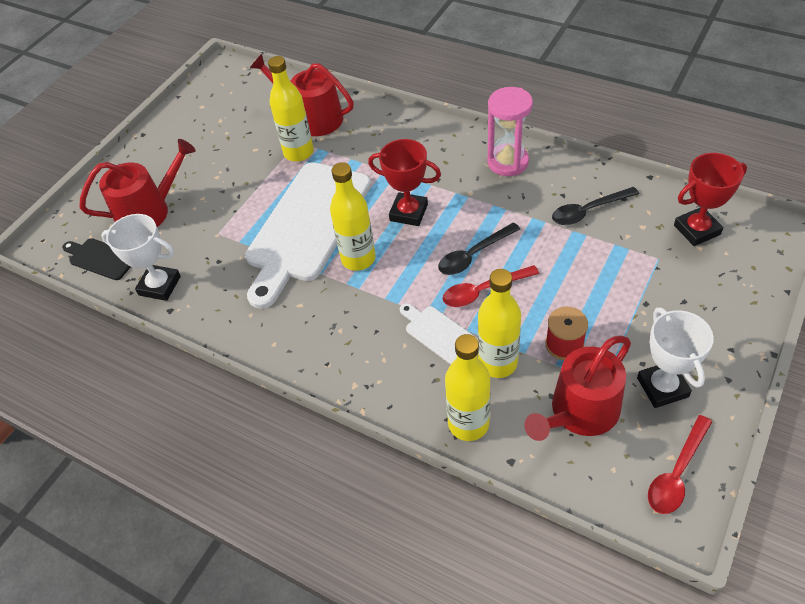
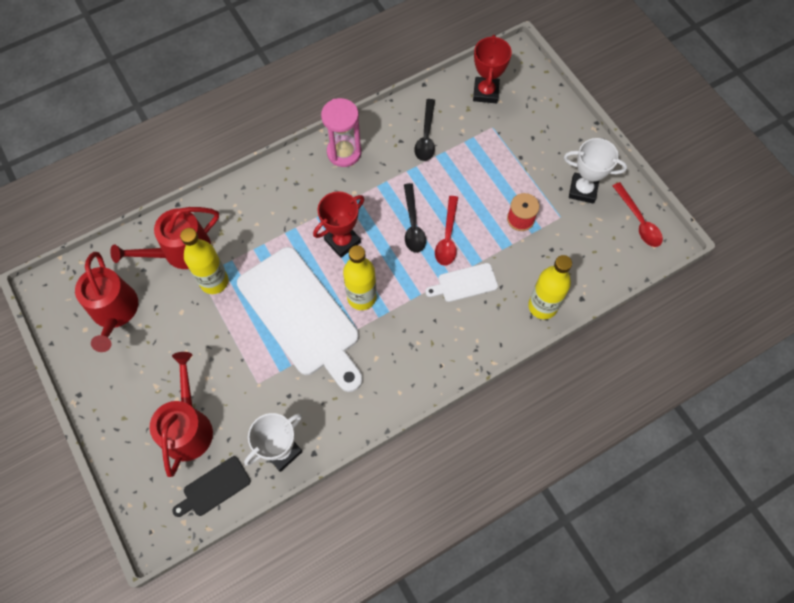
camera: 65 degrees left, 15 degrees up
(497, 363) = (509, 263): yellow bottle -> none
(580, 412) = (572, 242): red watering can -> red watering can (114, 311)

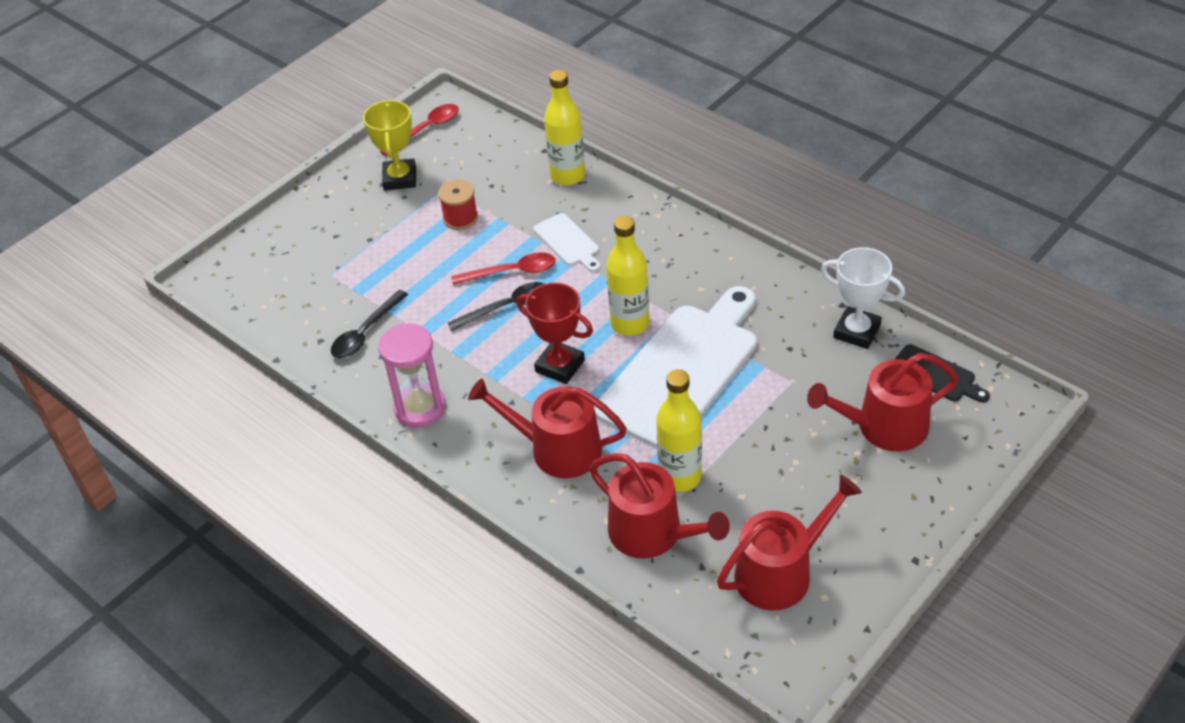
camera: 105 degrees left, 20 degrees down
(272, 219) = (557, 449): none -> red watering can
(426, 136) = (365, 332): black spoon -> black spoon turned 135 degrees clockwise
(485, 92) = (274, 295): red trophy -> none
(583, 190) = (400, 178): white trophy -> yellow trophy

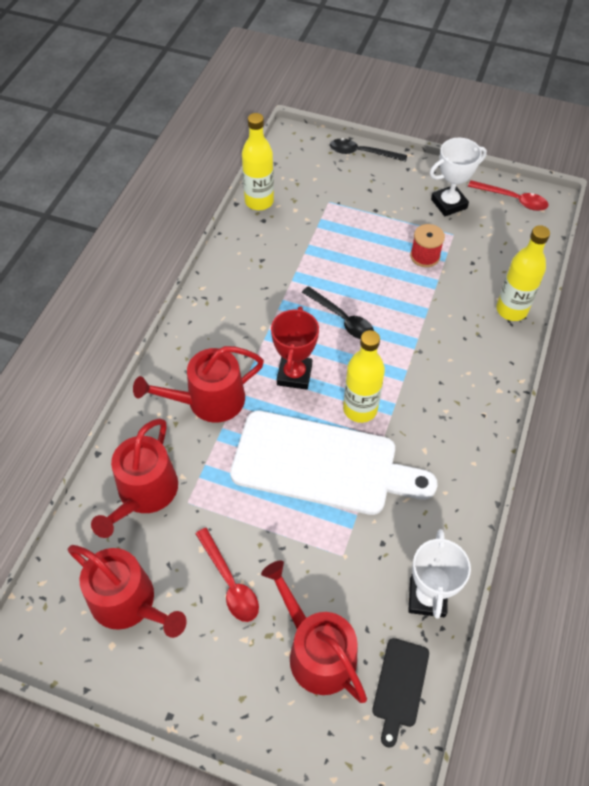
camera: 65 degrees right, 10 degrees up
(365, 332) = (280, 242): black spoon -> black spoon (362, 153)
(400, 178) = (449, 204): yellow trophy -> white trophy
(420, 408) = (220, 301): pink hourglass -> none
(512, 272) = (381, 309): red spoon -> red spoon (230, 582)
(557, 449) = (209, 401): red watering can -> red watering can turned 105 degrees counterclockwise
(568, 242) = (433, 335): white cutting board -> none
(680, 477) = (207, 496): yellow bottle -> yellow bottle (259, 201)

